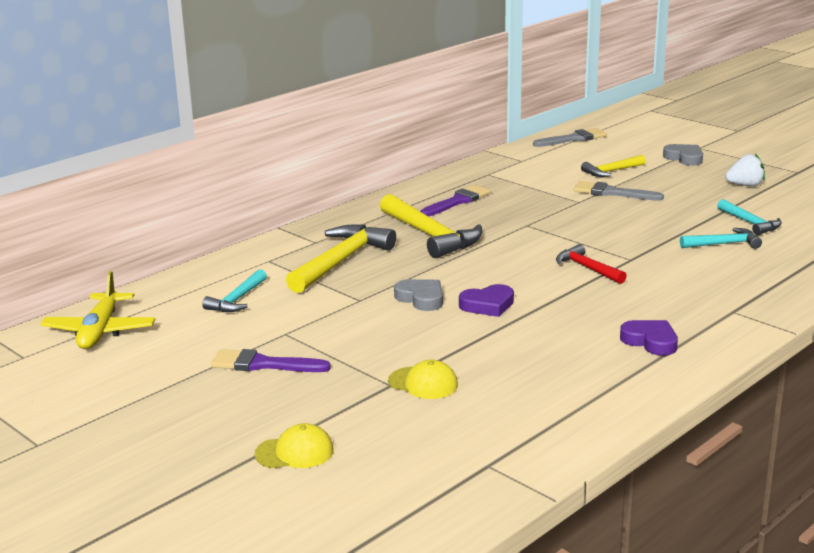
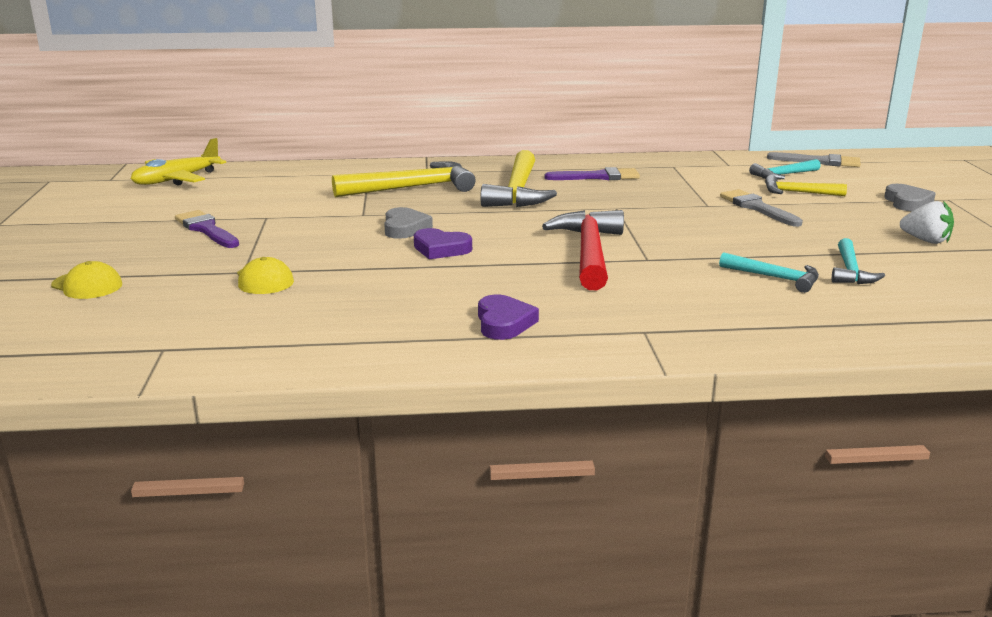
camera: 40 degrees right, 0 degrees up
(237, 300) = (290, 189): turquoise hammer -> turquoise hammer (783, 175)
(587, 268) = (589, 252): red hammer -> red hammer, size x1.79

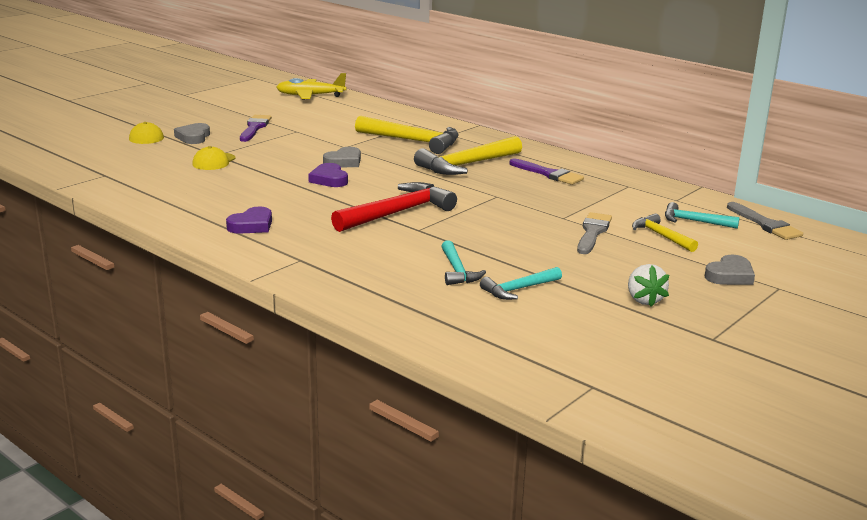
camera: 45 degrees right, 0 degrees up
(157, 264) = (193, 137): none -> grey heart

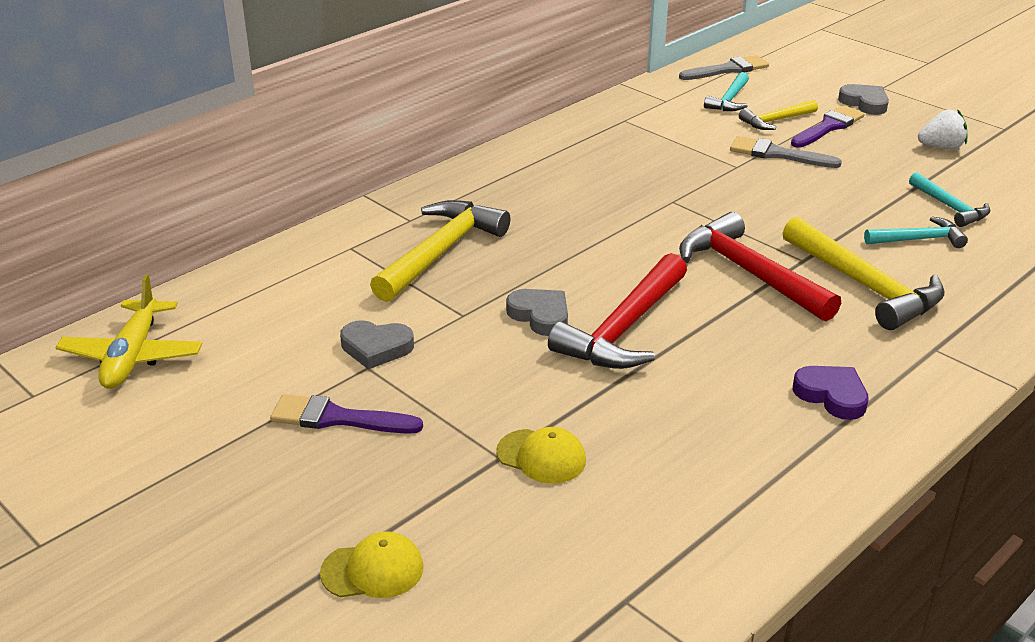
camera: 85 degrees left, 10 degrees up
(193, 137) = (387, 497): grey heart -> grey heart (376, 348)
(329, 179) = (624, 329): purple heart -> red hammer
(466, 165) = (553, 215): yellow hammer -> yellow hammer (865, 286)
(548, 174) = (586, 162): purple brush -> purple brush (828, 127)

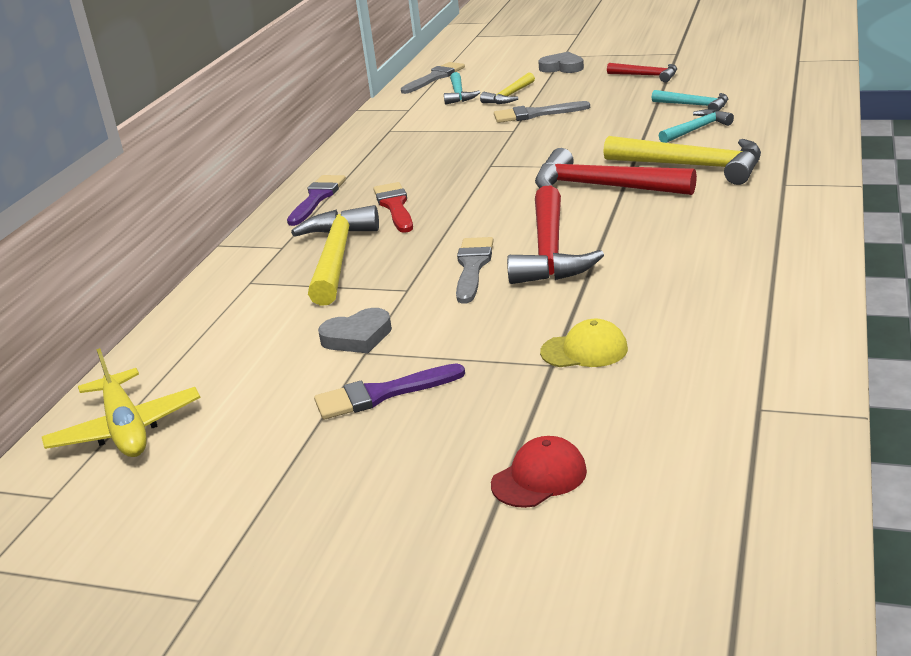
camera: 25 degrees left, 5 degrees down
(373, 570) = (539, 477): yellow cap -> red cap
(540, 315) = (472, 267): grey heart -> grey brush
(542, 215) = (395, 206): none -> red brush
(828, 127) = (553, 88): purple brush -> purple brush (317, 198)
(832, 395) = (749, 234): purple heart -> none
(941, 147) = (647, 76): white strawberry -> red hammer

